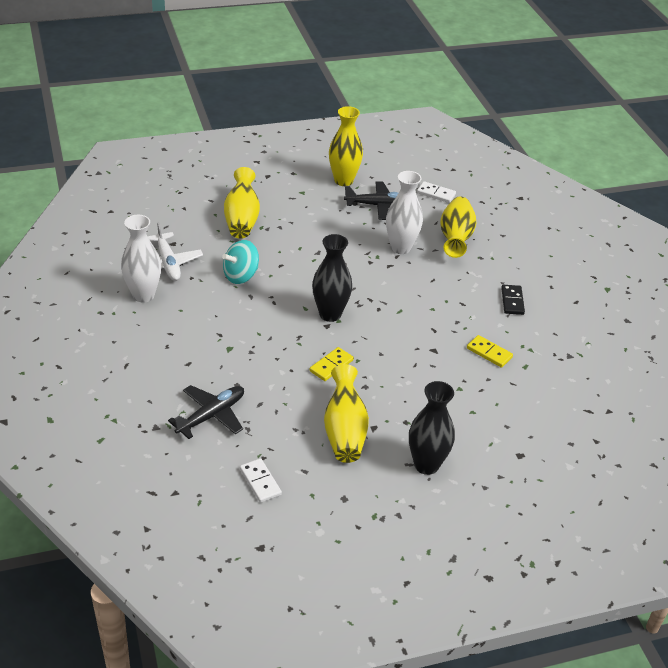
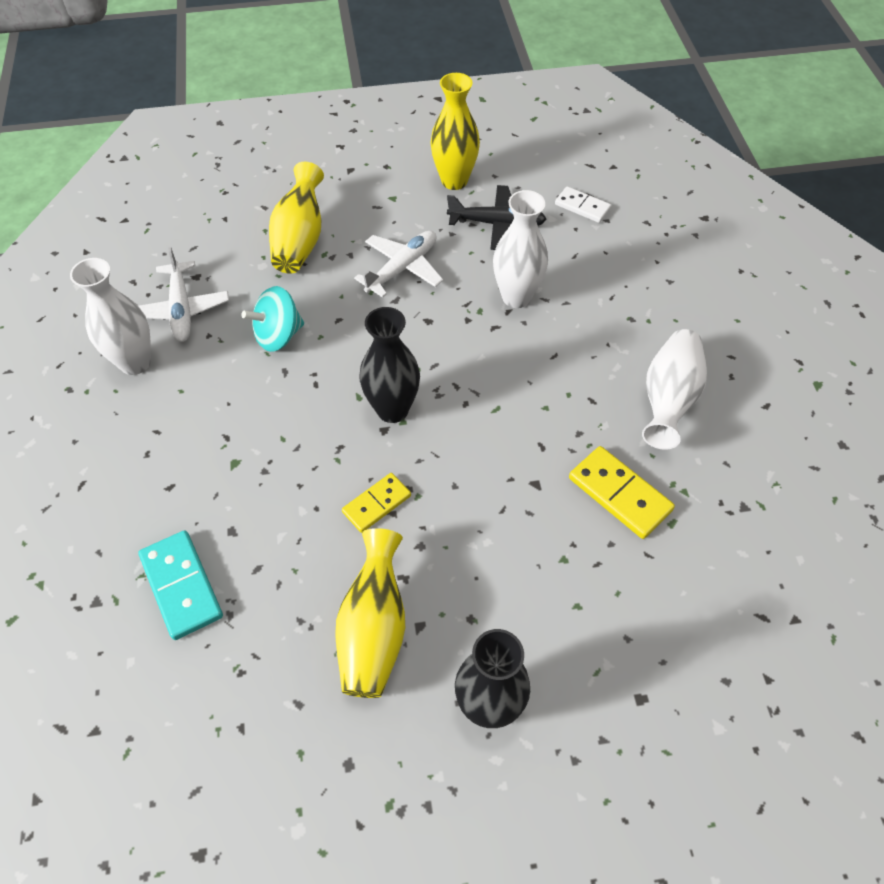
camera: 10 degrees right, 15 degrees up
(211, 415) = (181, 586): black plane -> turquoise domino
(260, 482) = (226, 721): white domino -> none
(318, 234) = (402, 268): none -> white plane
(455, 238) = (599, 284): yellow vase -> none
(489, 353) = (619, 494): yellow domino -> yellow domino, size x1.52
(512, 301) = (668, 400): black domino -> white vase

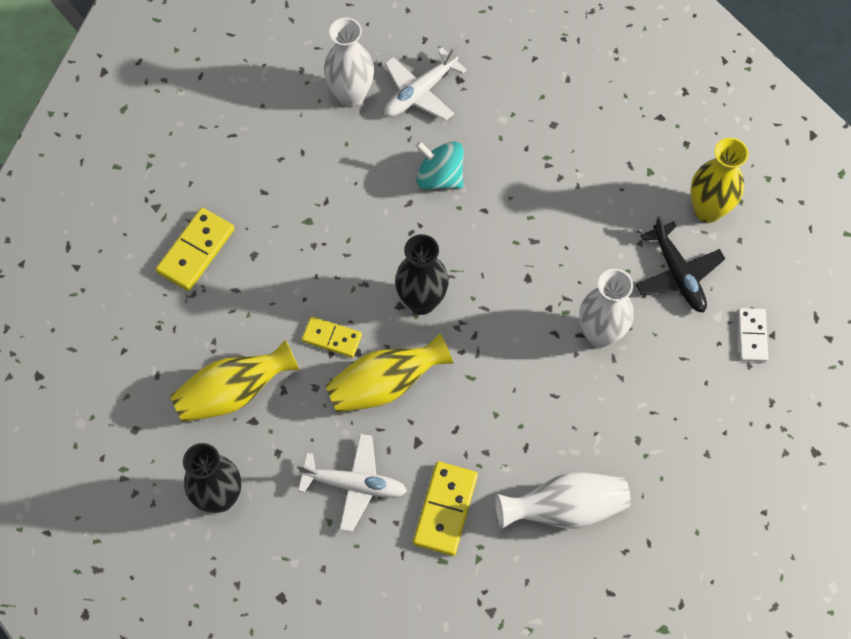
camera: 60 degrees right, 10 degrees up
(181, 586) = (195, 251): turquoise domino -> yellow domino
(300, 239) = (550, 129): yellow vase -> yellow vase (385, 384)
(402, 268) = (571, 226): white plane -> white plane (354, 485)

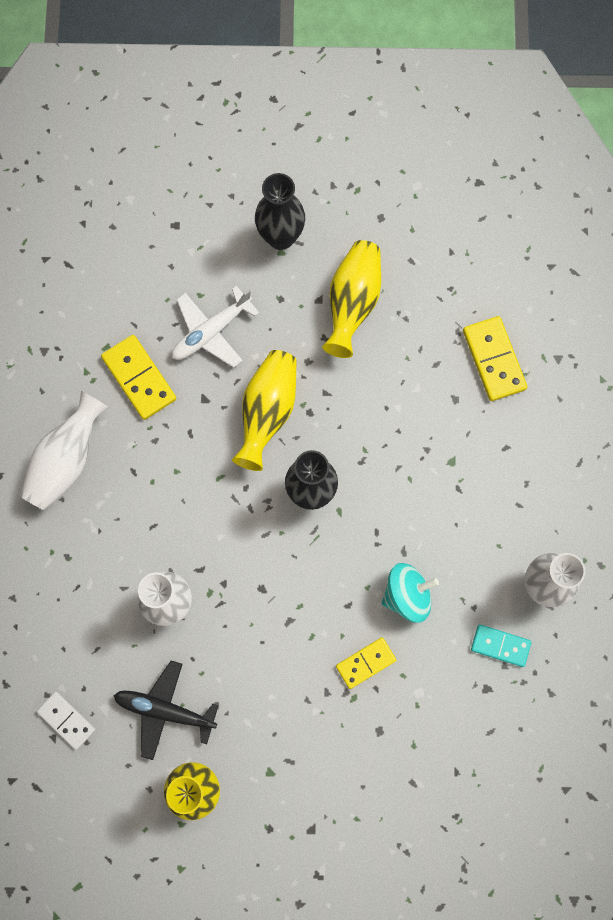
camera: 130 degrees right, 10 degrees up
(332, 338) = (337, 403): yellow domino -> yellow domino (366, 663)
(420, 92) = (500, 645): white plane -> turquoise domino

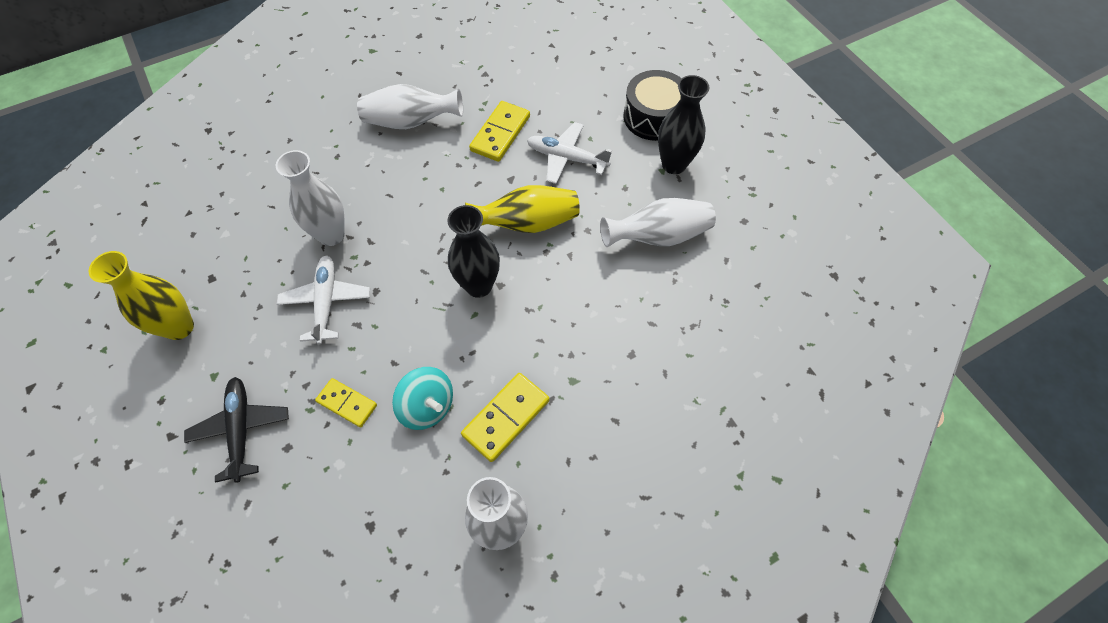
camera: 60 degrees right, 15 degrees down
(66, 720) = (206, 214): white domino -> none
(165, 710) = (239, 273): black plane -> black plane (241, 429)
(211, 218) = (653, 117): none -> black drum
(247, 639) = (326, 302): none -> white plane
(352, 303) = (658, 236): yellow vase -> white vase
(494, 360) = (689, 368): yellow domino -> yellow domino (506, 418)
(500, 645) = (420, 517): turquoise domino -> none

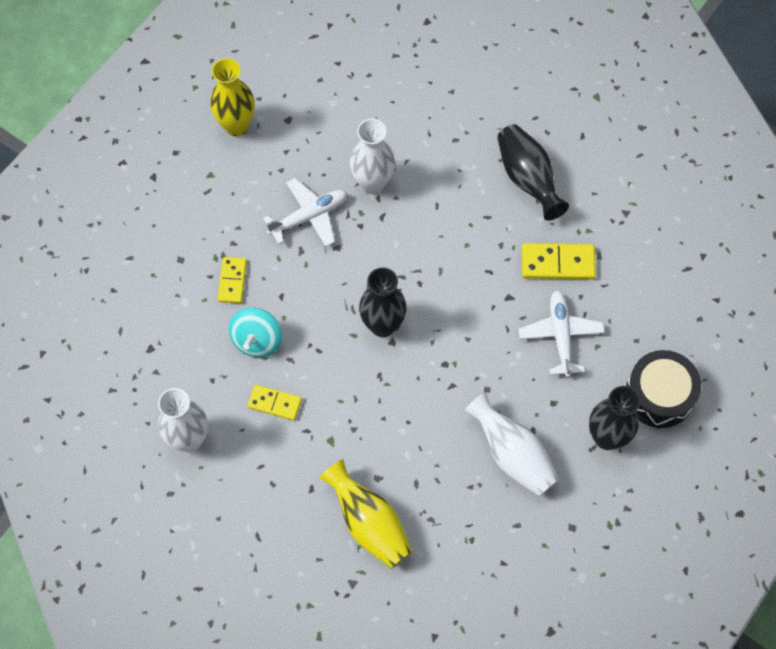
camera: 65 degrees right, 5 degrees up
(241, 429) = (179, 220): black plane -> none
(411, 122) = (528, 179): white vase -> black vase
(506, 418) = (275, 403): yellow domino -> yellow domino, size x0.66
(527, 223) = (467, 334): yellow vase -> yellow vase (369, 523)

